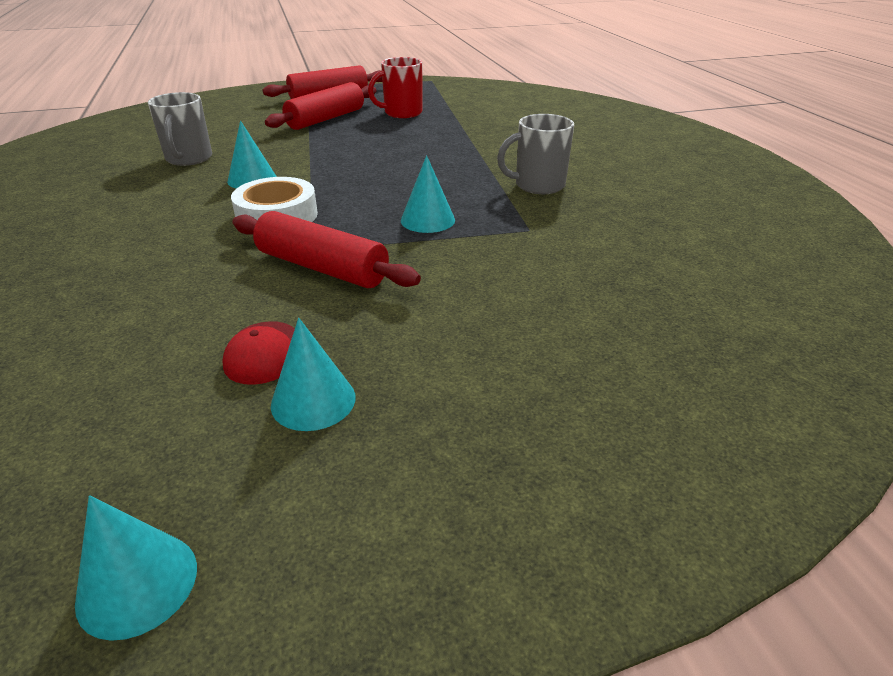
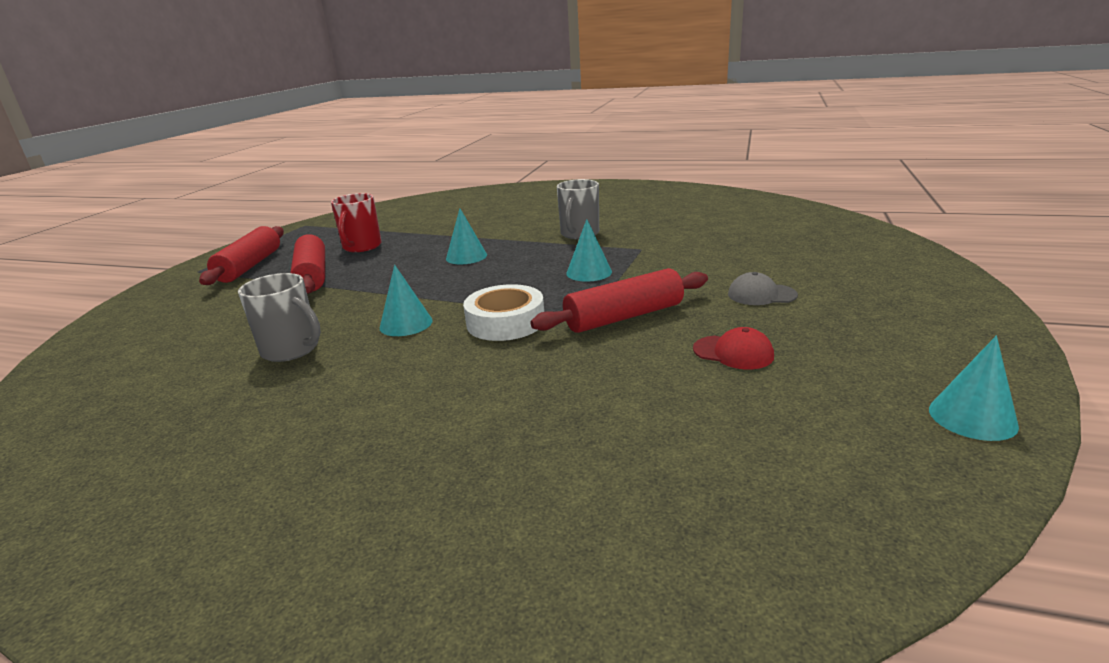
camera: 55 degrees left, 10 degrees down
(313, 400) = (805, 342): turquoise cone -> turquoise cone (466, 257)
(446, 340) = (761, 295): none -> grey cap

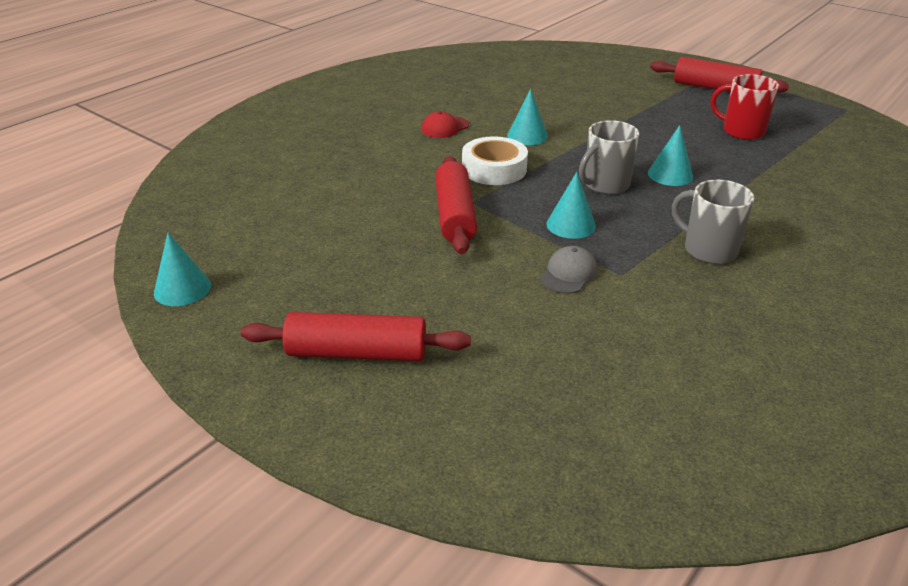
camera: 110 degrees right, 10 degrees up
(291, 350) = (520, 101): grey mug -> grey mug (605, 184)
(312, 275) = (668, 109): red rolling pin -> red rolling pin (357, 352)
(733, 353) = (351, 239): red cap -> red cap (444, 127)
(761, 295) = (430, 295): grey cap -> grey cap (568, 274)

